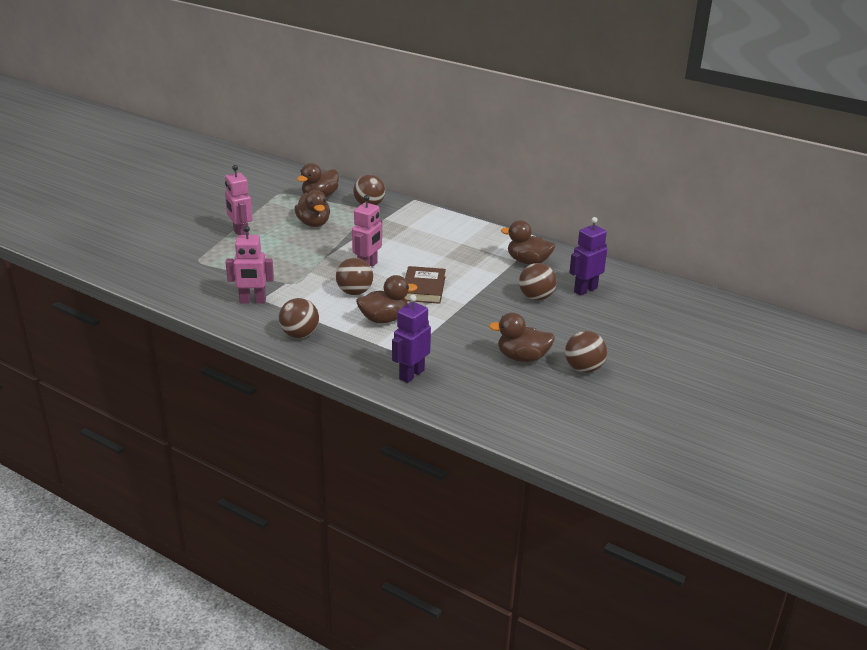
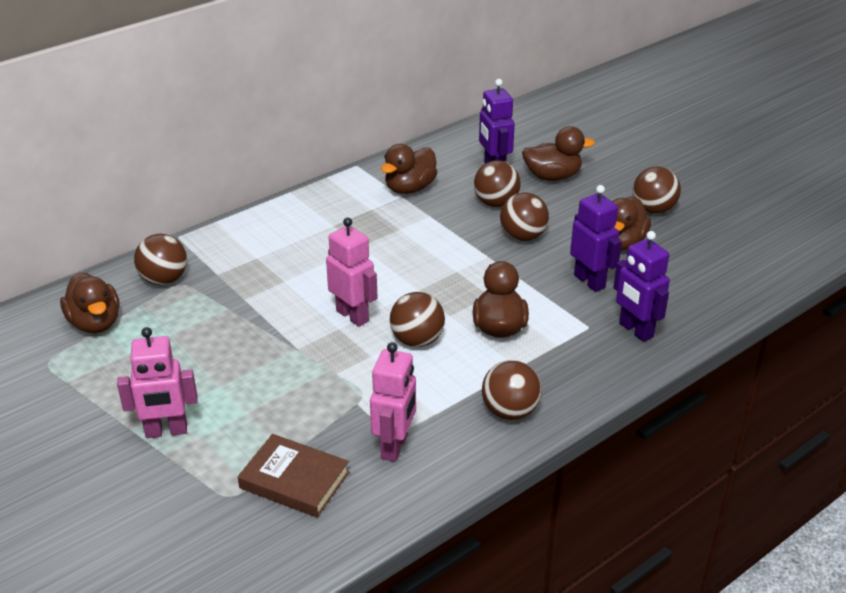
camera: 70 degrees left, 5 degrees up
(313, 223) = (185, 344): brown duck -> brown duck (552, 176)
(423, 288) = (436, 280): brown book -> brown book (294, 480)
(460, 349) = (590, 281): none -> purple robot
(499, 314) = (522, 236): none -> brown ball

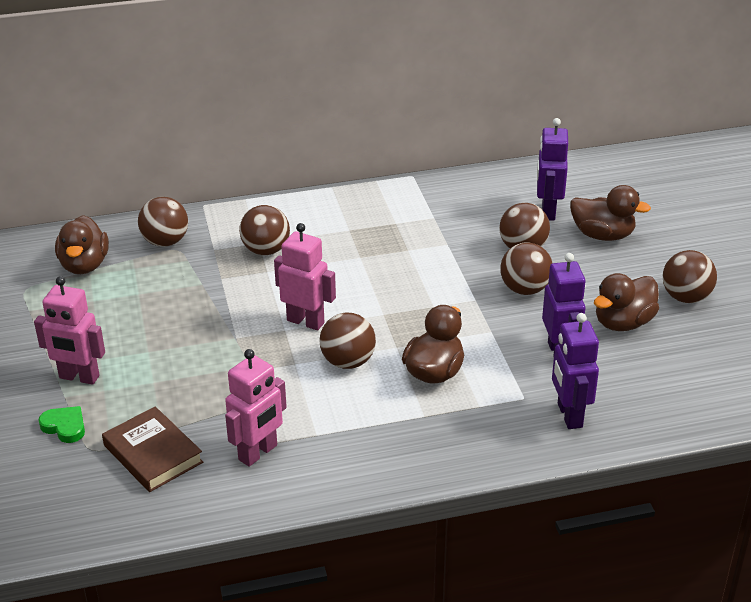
camera: 25 degrees right, 0 degrees up
(185, 483) = (65, 426): none -> green heart
(353, 316) = (306, 321): pink robot -> pink robot turned 45 degrees counterclockwise
(410, 188) = (447, 211): brown duck -> none
(510, 411) = (385, 454): brown ball -> brown ball (266, 250)

